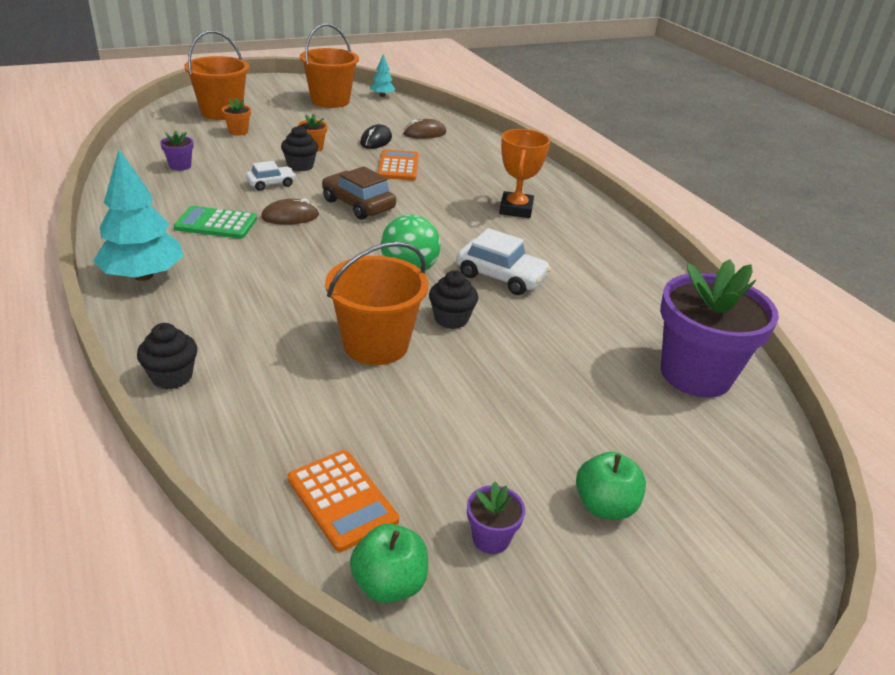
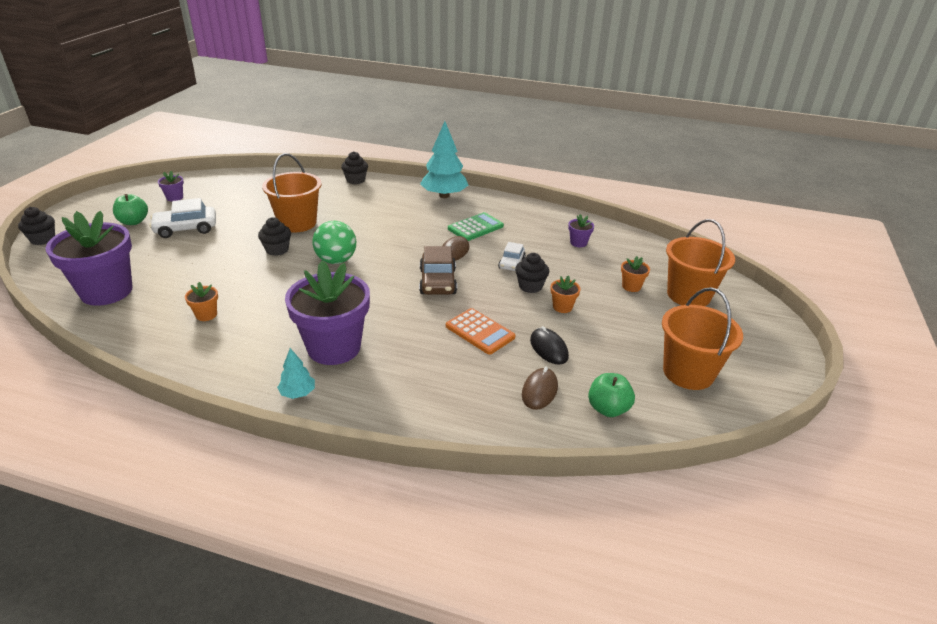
camera: 135 degrees right, 0 degrees up
(342, 500) = (240, 184): orange calculator -> none
(358, 205) = (437, 281): brown car -> brown car turned 90 degrees clockwise
(382, 96) = (687, 424): turquoise tree -> turquoise tree (297, 393)
(389, 584) = (200, 178): green apple -> green apple (608, 409)
(501, 276) = (278, 286): white car -> white car (186, 229)
(516, 209) = (334, 348): orange trophy -> purple flower pot
(598, 287) = (206, 315): none -> orange flower pot
(783, 557) = (43, 239): none -> black cupcake

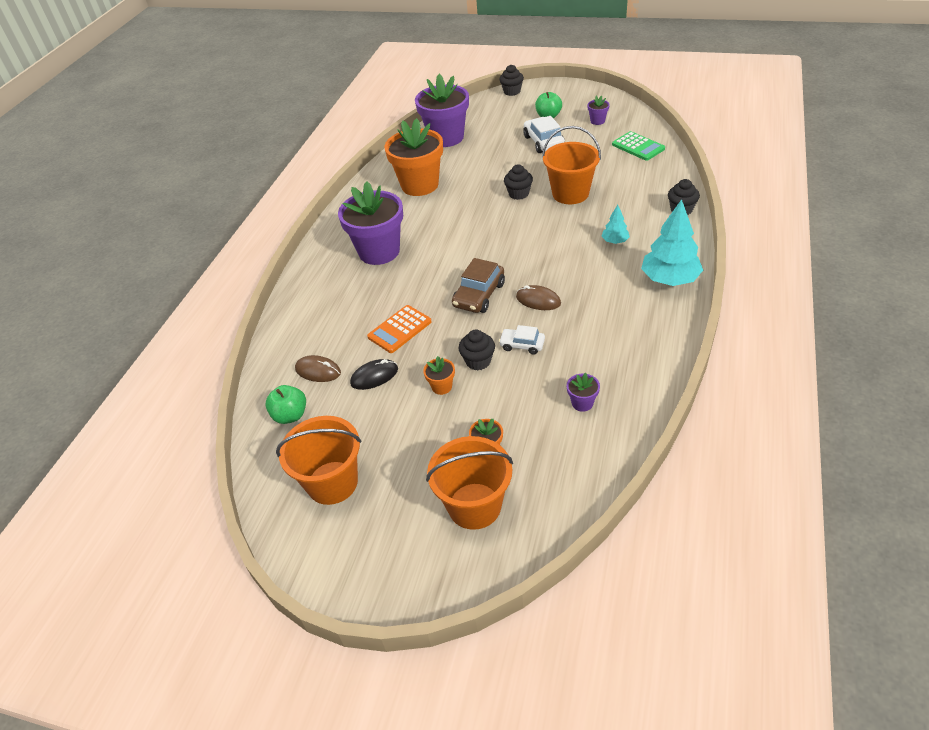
camera: 95 degrees right, 10 degrees up
(206, 315) = (420, 185): orange flower pot -> orange flower pot, size x2.44
(297, 393) = (329, 245): turquoise tree -> turquoise tree (615, 241)
(336, 260) = (506, 229): green ball -> none
(437, 281) = (479, 295): brown car -> brown car turned 60 degrees counterclockwise
(475, 227) = (596, 312): green calculator -> green calculator (638, 147)

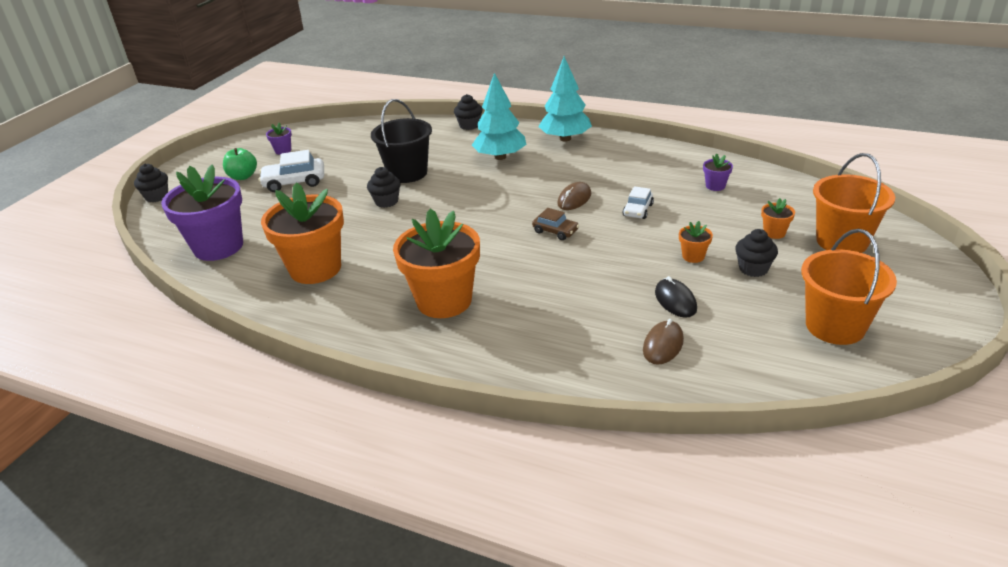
camera: 85 degrees left, 10 degrees down
(290, 415) = (739, 364): green apple -> none
(379, 251) = (444, 301): purple flower pot -> orange flower pot
(399, 329) = (599, 283): orange calculator -> none
(478, 361) = (658, 234): black cupcake -> black cupcake (753, 269)
(479, 295) = (555, 231): brown car -> brown car, size x0.62
(570, 193) = (407, 173): orange bucket -> black bucket
(615, 241) = (500, 157): turquoise tree -> turquoise tree, size x2.01
(638, 147) = (352, 135): green calculator -> none

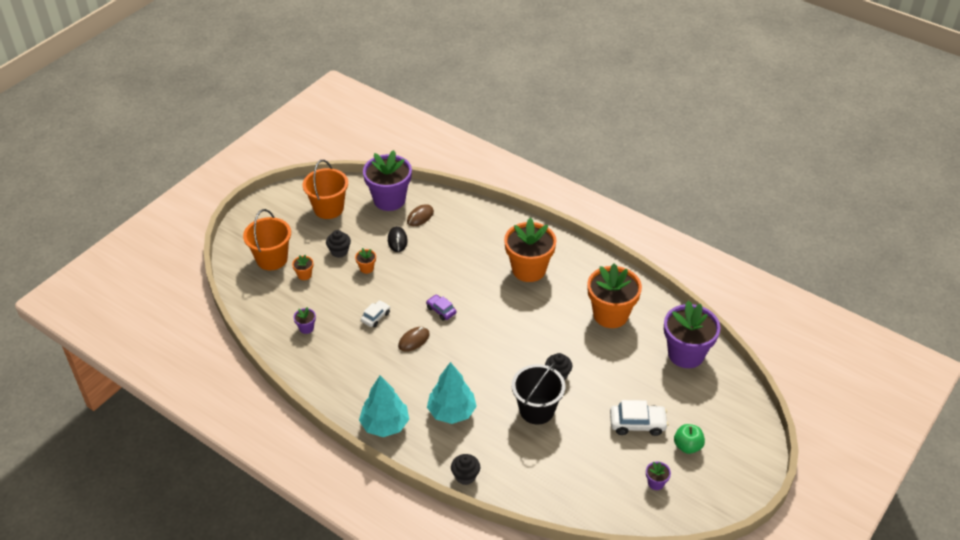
camera: 170 degrees left, 10 degrees up
(157, 196) = (761, 435): black cupcake -> none
(555, 231) = (441, 310): brown car -> purple car
(741, 364) = (389, 200): none -> purple flower pot

